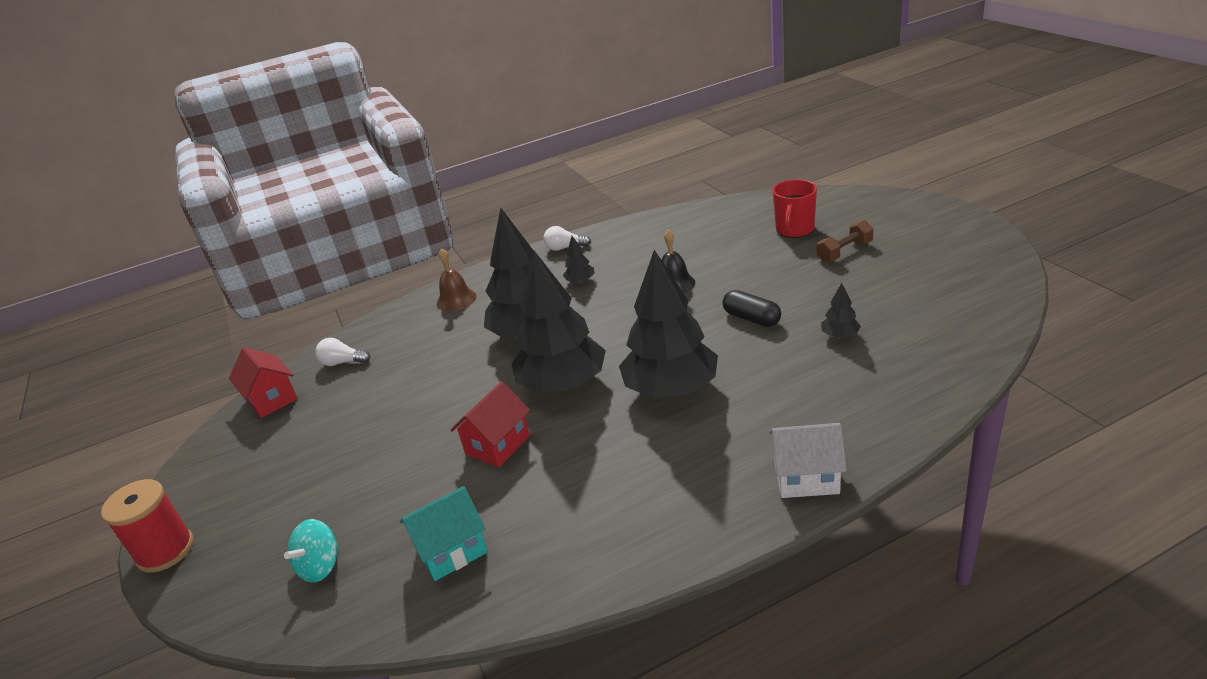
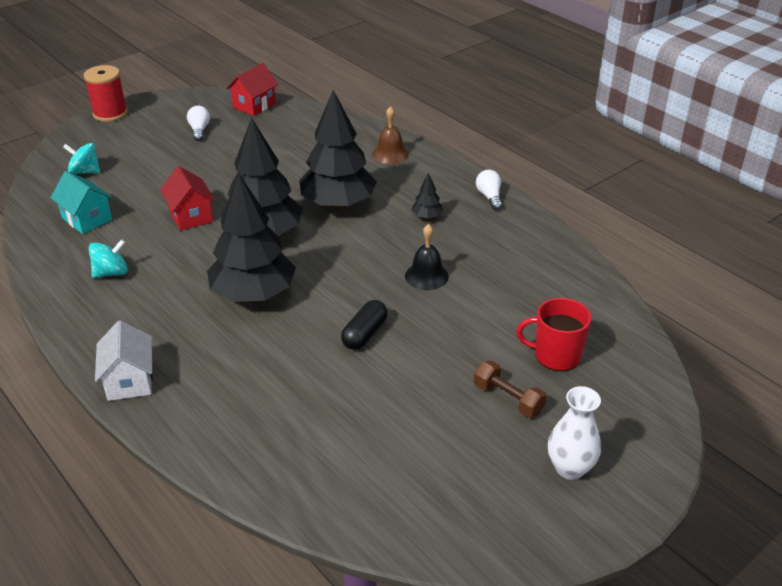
camera: 70 degrees right, 5 degrees up
(343, 362) = (298, 122): white light bulb -> white light bulb (199, 130)
(497, 445) = (191, 216): red house -> red house turned 45 degrees clockwise
(591, 512) = (111, 273): none -> turquoise spinning top
(840, 335) = (335, 397): black tree -> none
(920, 232) = (570, 468): none -> white vase

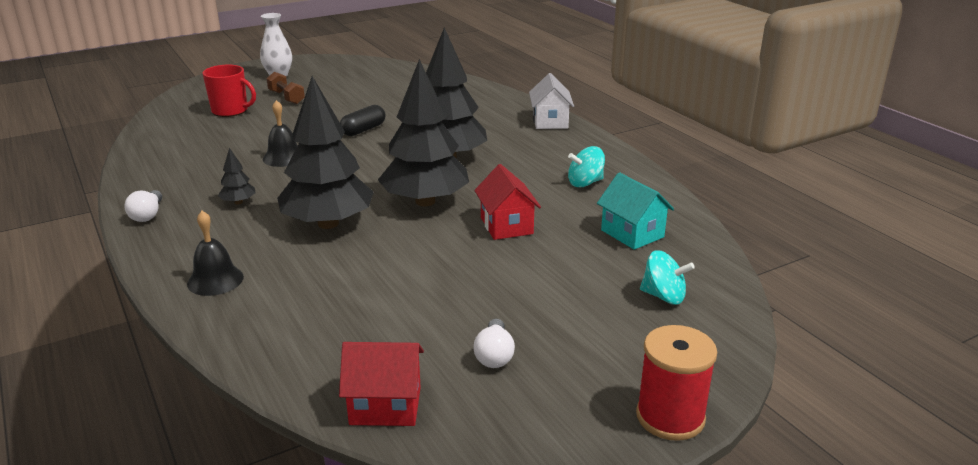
camera: 170 degrees left, 10 degrees down
(254, 105) = (385, 406): red house -> red house turned 45 degrees clockwise
(390, 154) = (215, 280): brown bell -> black bell

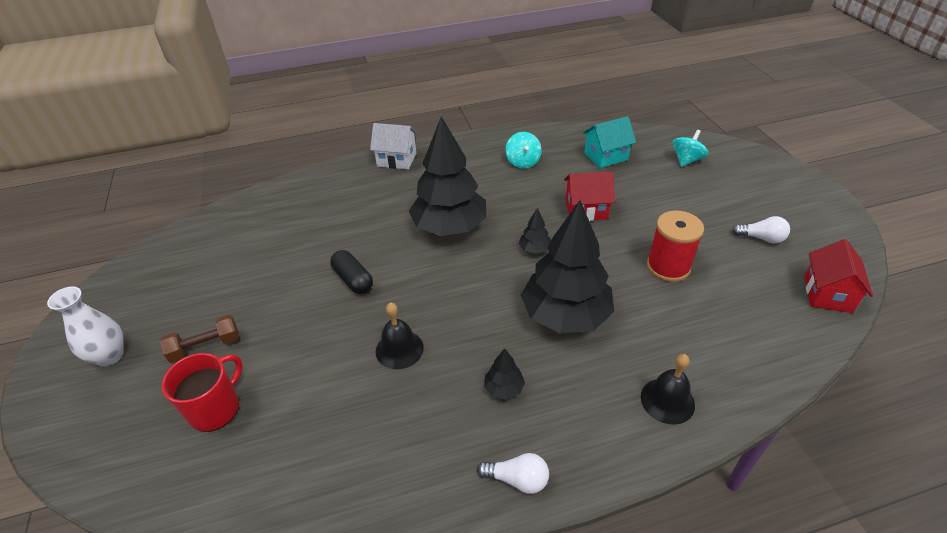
camera: 75 degrees left, 15 degrees up
(425, 201) = (534, 249): black tree -> black tree, size x0.41
(670, 417) = (808, 182): red spool -> red spool (668, 267)

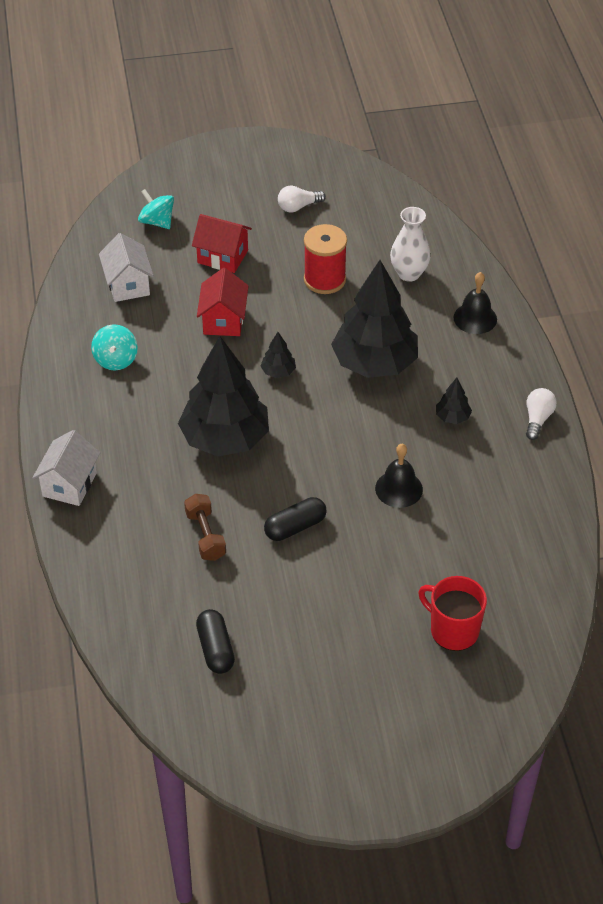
camera: 85 degrees left, 5 degrees up
(110, 356) = (374, 741): white vase -> white vase (409, 273)
(205, 347) = (373, 652): brown dumbbell -> brown dumbbell (205, 535)
(234, 248) = (215, 649): none -> black capsule
(523, 162) = (116, 360): turquoise spinning top -> turquoise spinning top turned 90 degrees clockwise
(606, 156) = (128, 285): turquoise house -> white house
(761, 238) = (298, 207): white light bulb -> white light bulb turned 135 degrees counterclockwise
(827, 294) = (377, 191): red house -> red house (222, 257)

